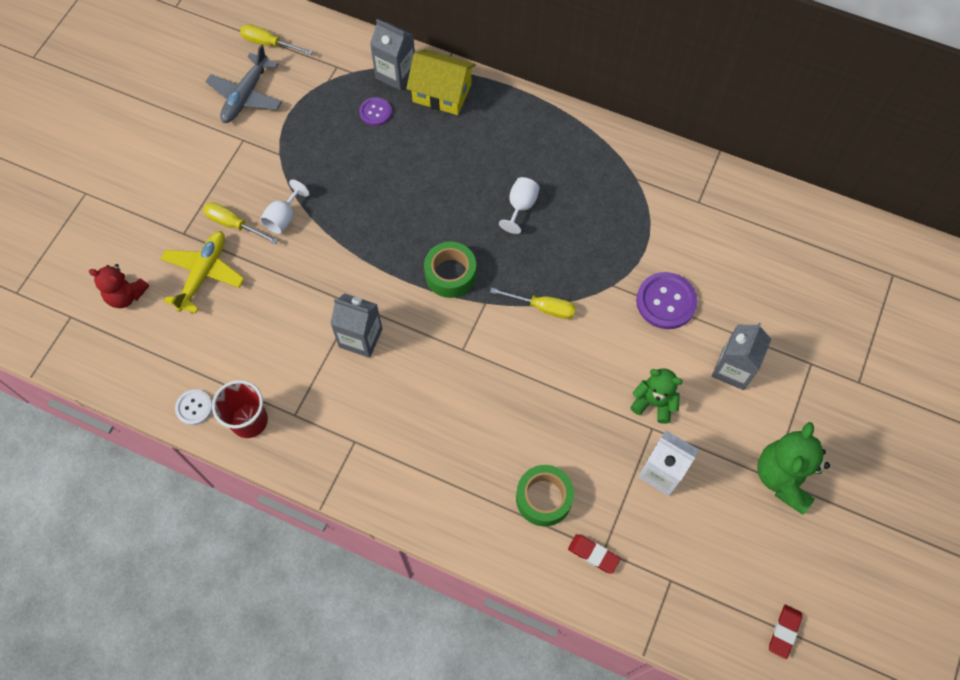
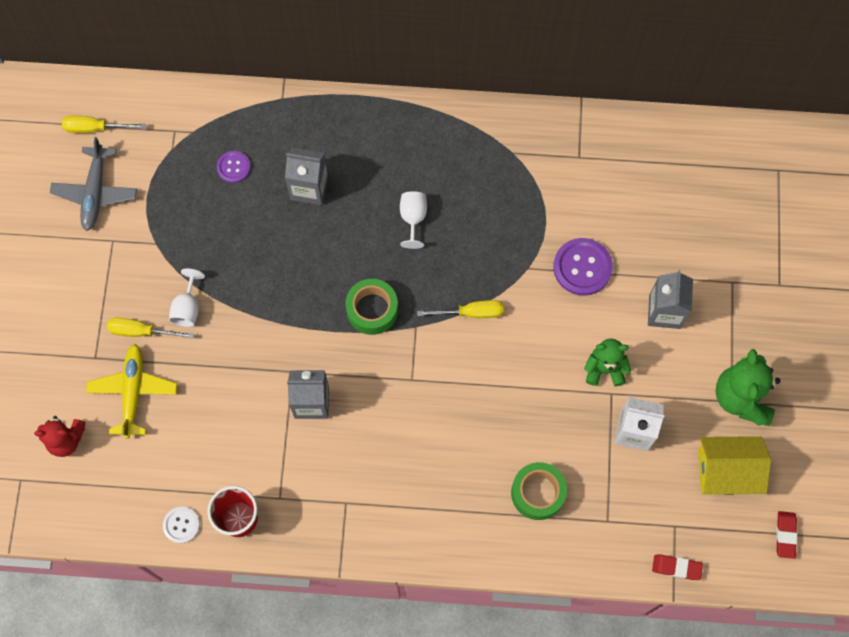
camera: 20 degrees left, 5 degrees up
(396, 74) = (237, 119): grey carton -> grey carton (309, 188)
(442, 93) = (291, 125): yellow house -> yellow house (726, 471)
(593, 554) = (599, 528): red eraser -> red eraser (676, 567)

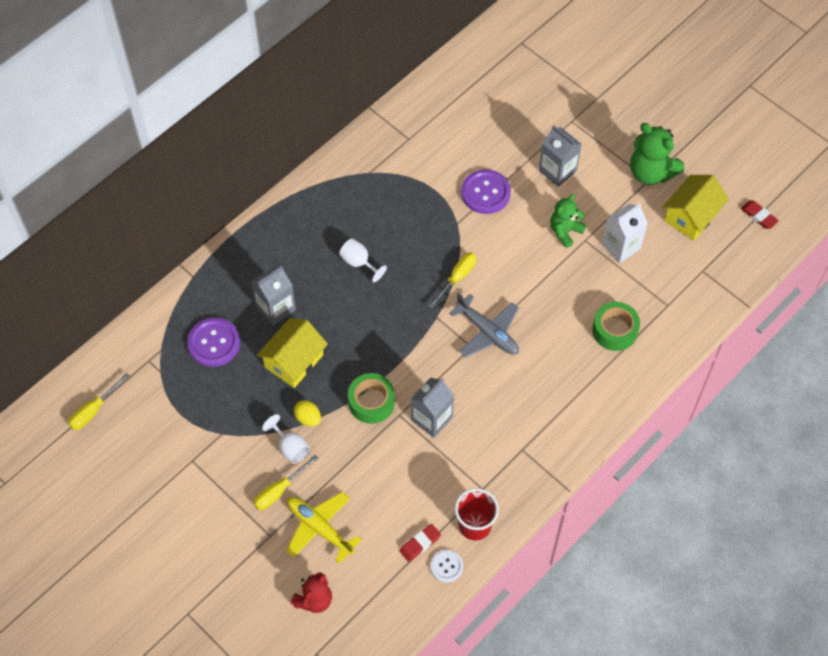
camera: 50 degrees left, 10 degrees down
(95, 193) = (144, 445): grey plane -> grey plane (487, 332)
(227, 300) = (308, 418): none -> yellow egg
(233, 167) = (214, 343): purple button -> purple button, size x1.72
(271, 244) = (294, 361): none -> yellow house
(372, 310) = (400, 334): green tape -> green tape (371, 402)
(676, 567) = (730, 290): red eraser -> red eraser (420, 544)

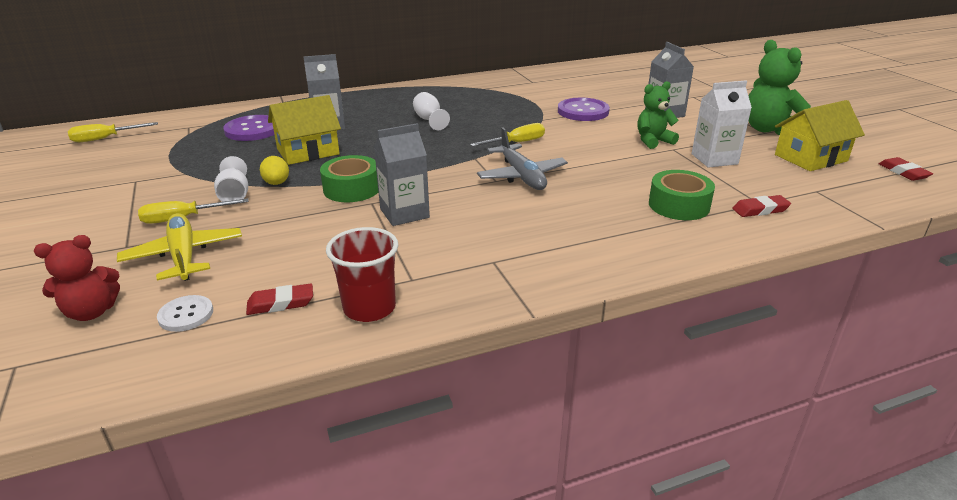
camera: 25 degrees right, 30 degrees down
(446, 566) = (290, 336): white button -> white button (186, 315)
(670, 315) = (760, 210): none -> red eraser

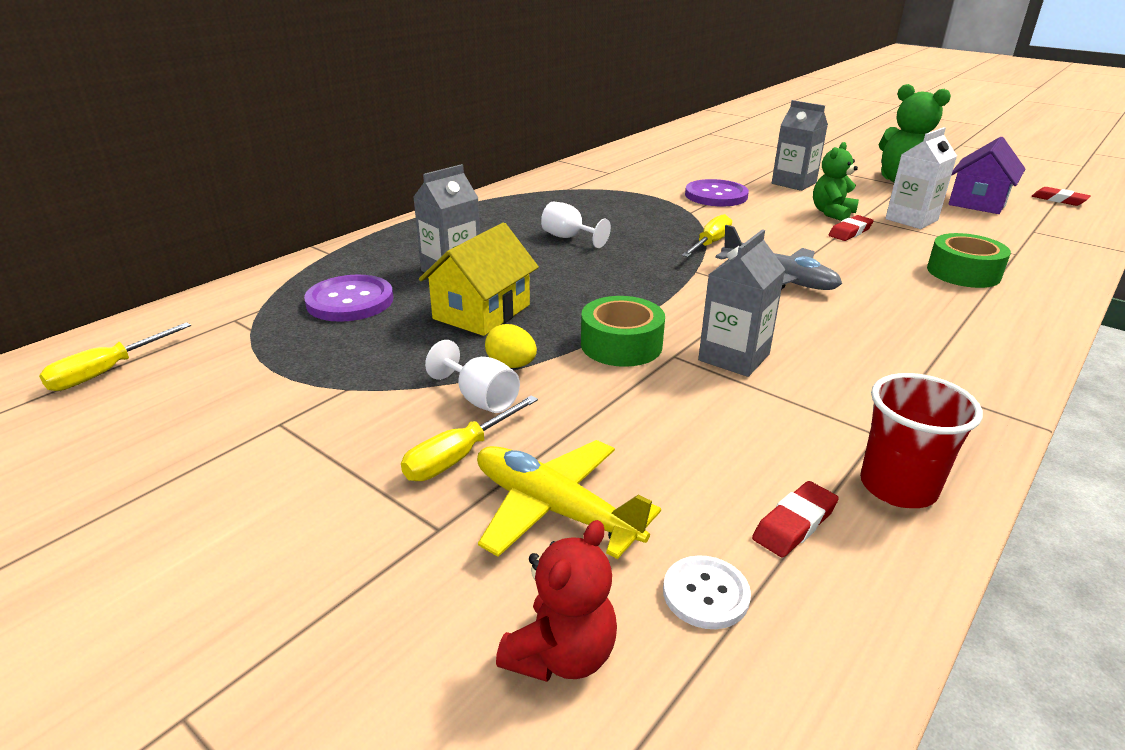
camera: 30 degrees left, 0 degrees up
(760, 210) = (1027, 260): red eraser -> red eraser (850, 232)
(810, 158) = (978, 202): yellow house -> purple house

